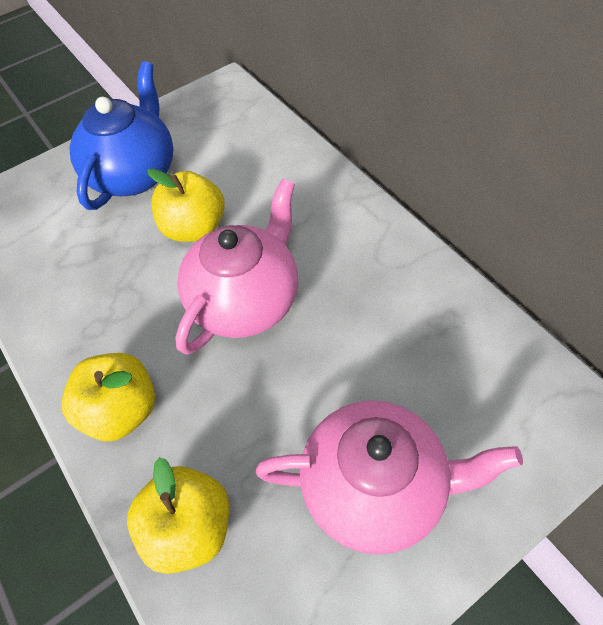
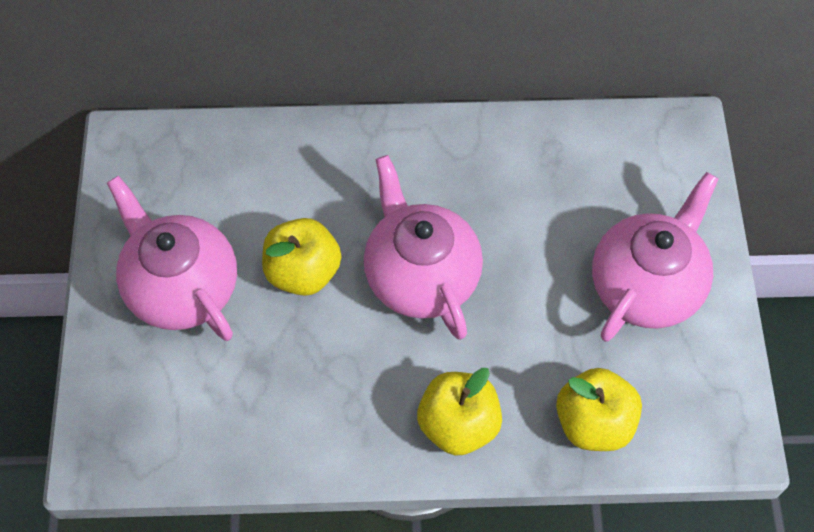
camera: 60 degrees left, 5 degrees up
(134, 174) = (181, 287): blue teapot -> pink teapot

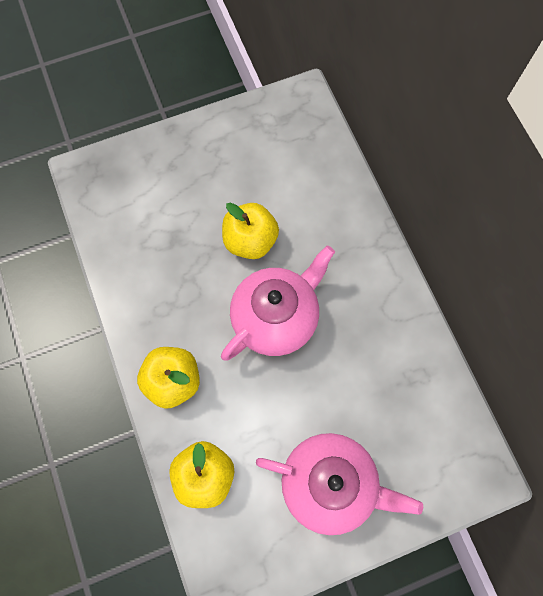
camera: 70 degrees right, 10 degrees up
(181, 287) = (212, 172): pink teapot -> none

